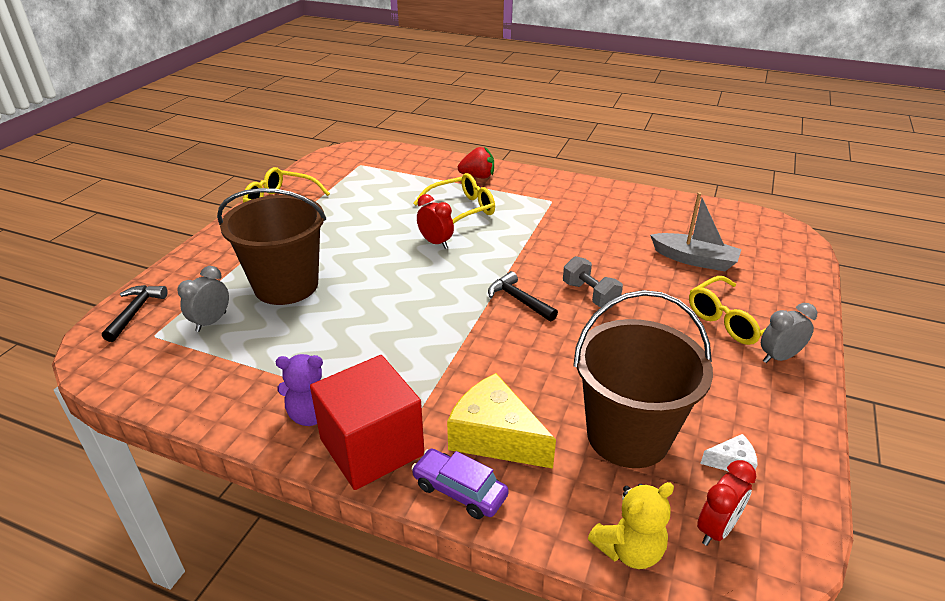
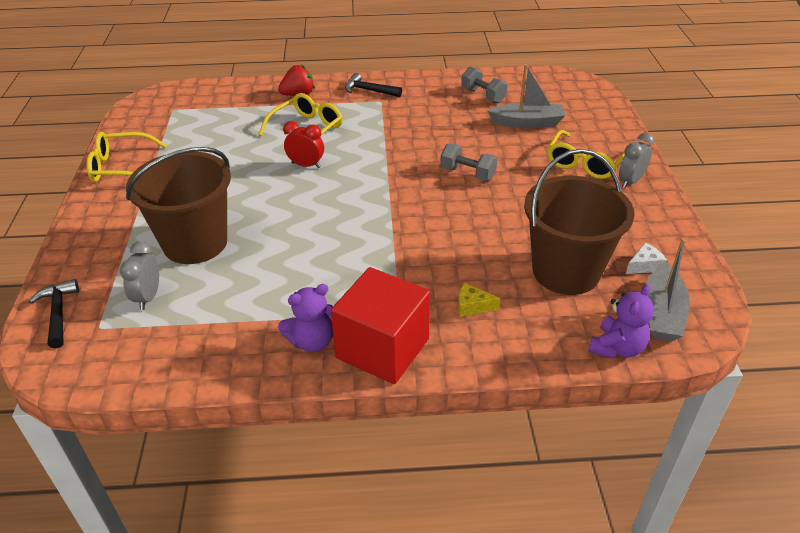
camera: 25 degrees left, 5 degrees up
(459, 490) = (474, 354): purple car -> none
(495, 437) = (472, 306): yellow cheese -> yellow cheese, size x0.46
(518, 300) = (414, 194): black hammer -> black hammer (369, 90)
(629, 549) = (617, 348): yellow teddy bear -> purple teddy bear
(663, 220) = (483, 96): none -> grey dumbbell
(716, 528) = (661, 313): red clock -> grey boat

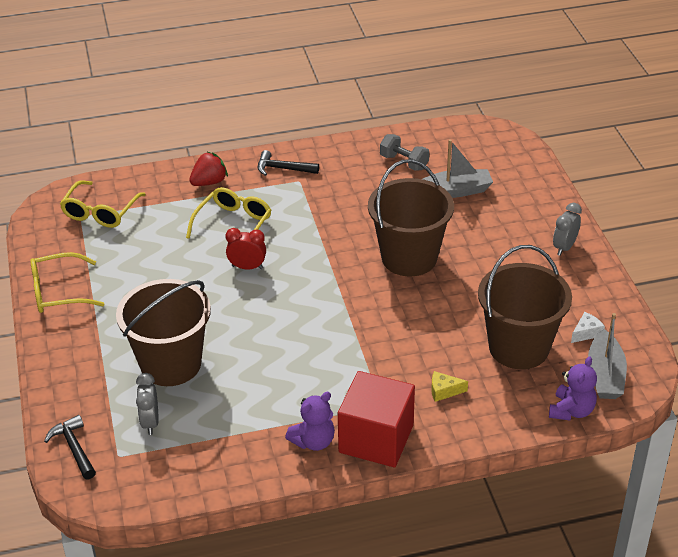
camera: 10 degrees left, 0 degrees up
(467, 174) = (409, 257): grey dumbbell -> brown bucket
(584, 163) = (519, 232): yellow glasses -> yellow glasses (100, 212)

